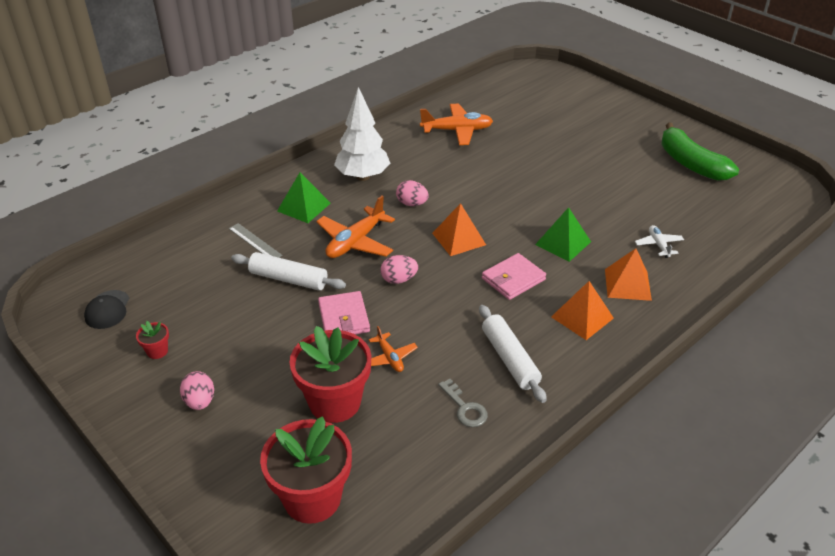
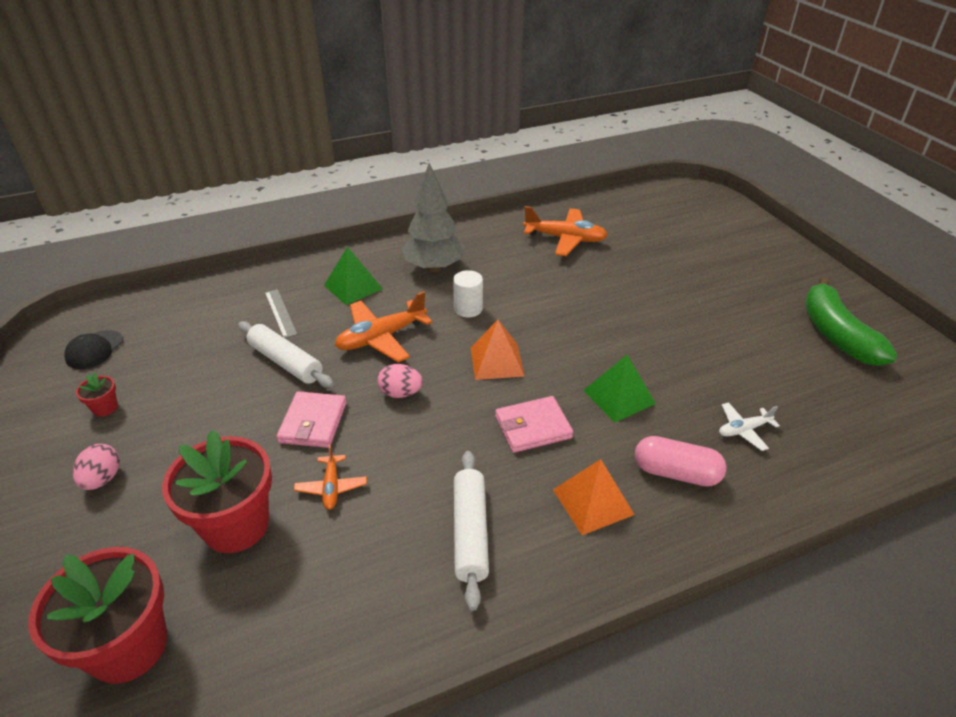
camera: 20 degrees right, 0 degrees up
(363, 176) = (434, 268): white tree -> grey tree
(412, 204) = (468, 309): pink egg -> white cylinder
(465, 408) = (377, 583): grey key -> none
(627, 284) = (676, 473): orange pyramid -> pink capsule
(658, 245) = (743, 430): white plane -> white plane turned 120 degrees counterclockwise

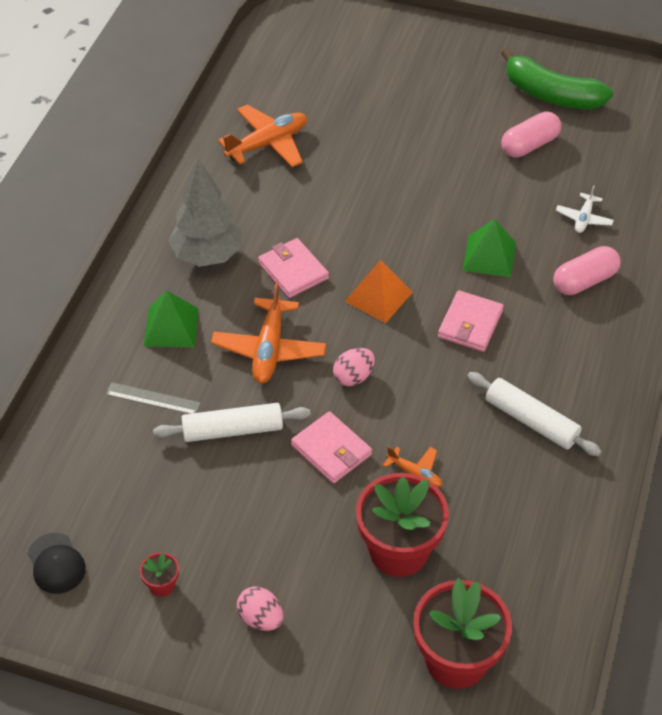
camera: 50 degrees left, 10 degrees up
(468, 309) = (293, 271): white cylinder -> pink wallet
(592, 502) = (566, 340): orange pyramid -> none
(766, 352) = (529, 145): none -> pink capsule

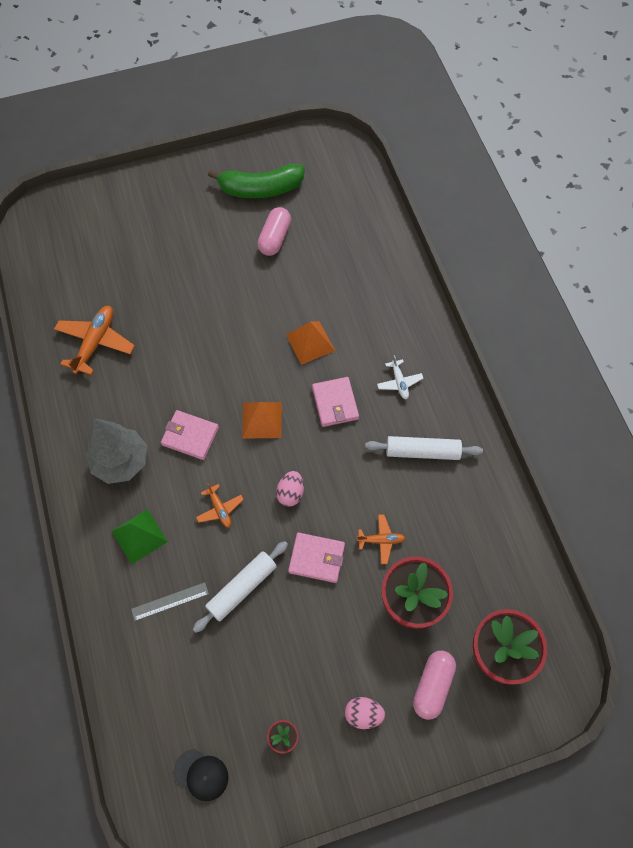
camera: 35 degrees left, 15 degrees up
(269, 349) = (220, 509): orange plane -> orange plane, size x0.55
(489, 256) = (310, 342): green pyramid -> orange pyramid
(583, 218) = (348, 276): white plane -> white plane (399, 382)
(584, 281) = (382, 325): pink capsule -> pink capsule (432, 686)

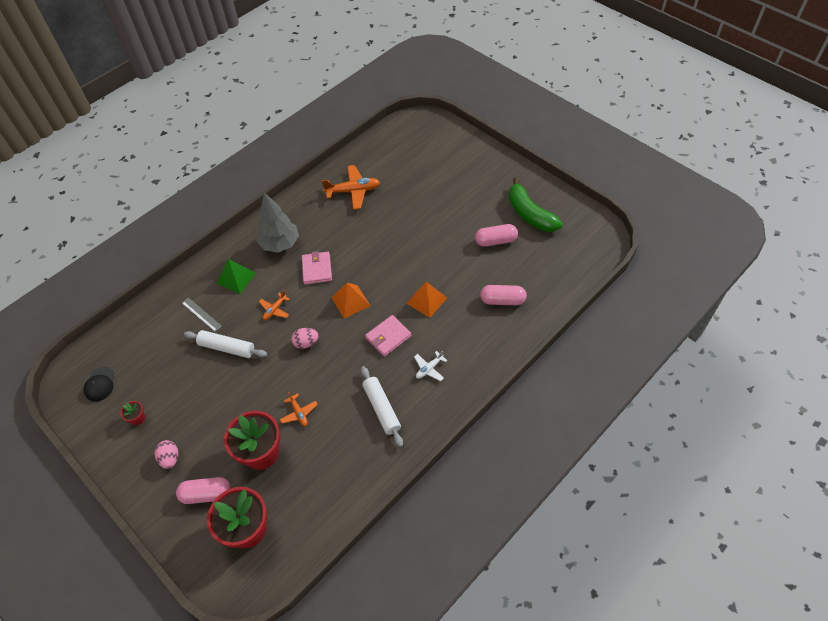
camera: 65 degrees right, 10 degrees down
(317, 558) = (267, 380): pink wallet -> none
(356, 272) = (502, 300): none -> pink capsule

